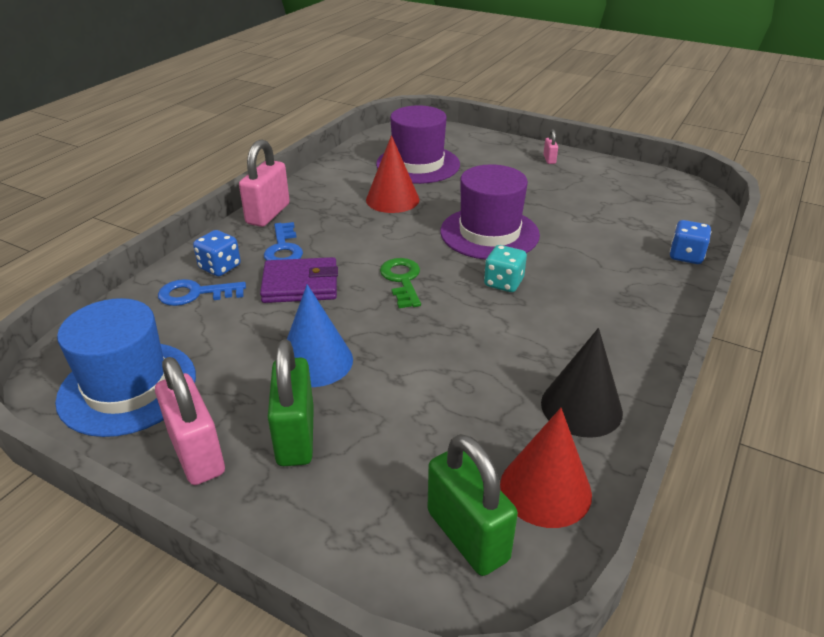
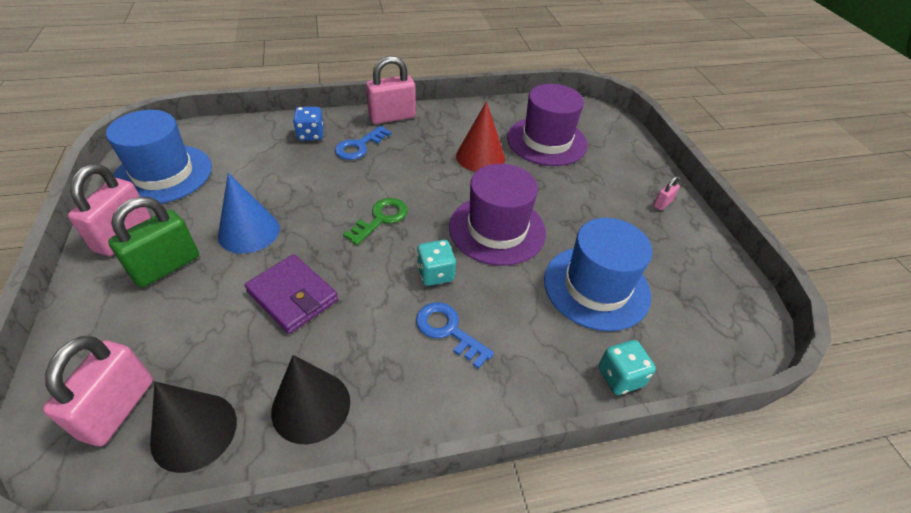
camera: 45 degrees right, 10 degrees up
(195, 294) = (273, 143): blue key -> blue key (448, 331)
(300, 284) = (326, 177): purple wallet -> purple wallet (293, 296)
(467, 535) = (118, 408): green padlock -> pink padlock
(545, 489) = (194, 431): red cone -> black cone
(598, 224) = (596, 287): none -> blue hat
(686, 256) = (620, 377): blue dice -> turquoise dice

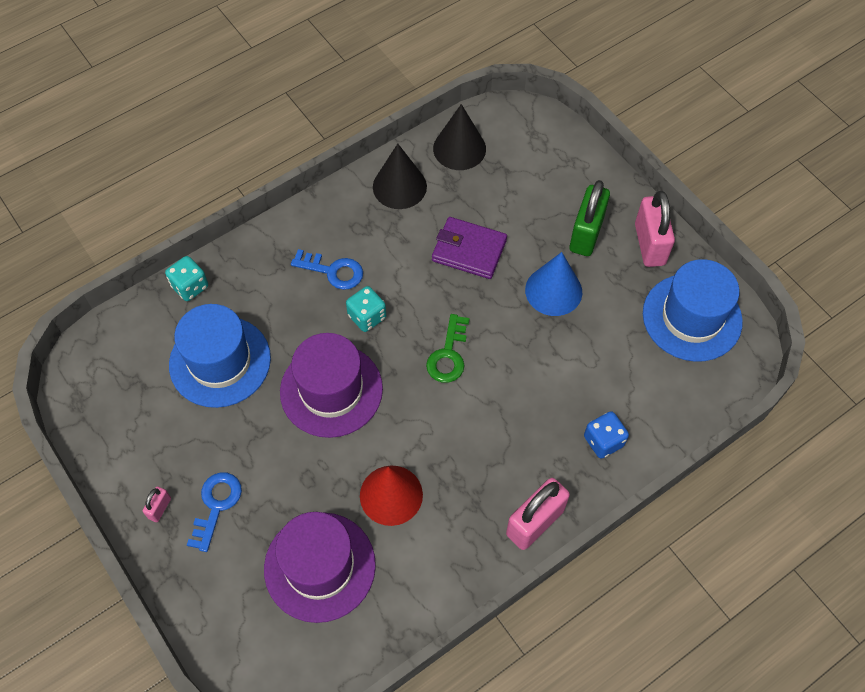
camera: 160 degrees right, 15 degrees up
(118, 408) = (515, 142): pink padlock -> none
(359, 146) = (536, 447): blue key -> blue key (216, 505)

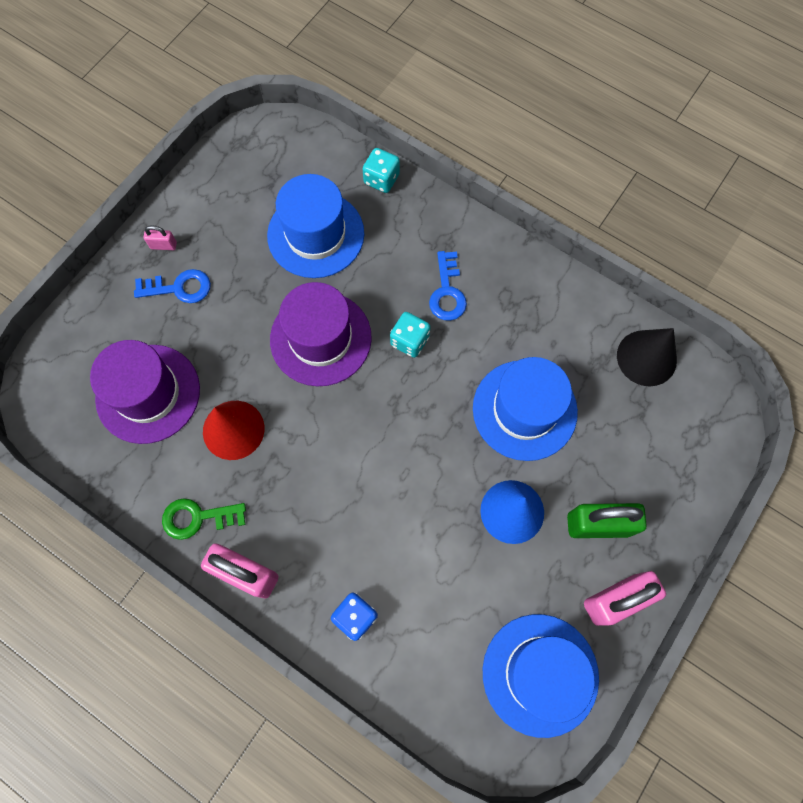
camera: 70 degrees right, 10 degrees up
(399, 186) = (571, 316): black cone -> none
(448, 354) = (397, 431): green key -> green key (198, 518)
(469, 250) = (524, 410): purple wallet -> blue hat

